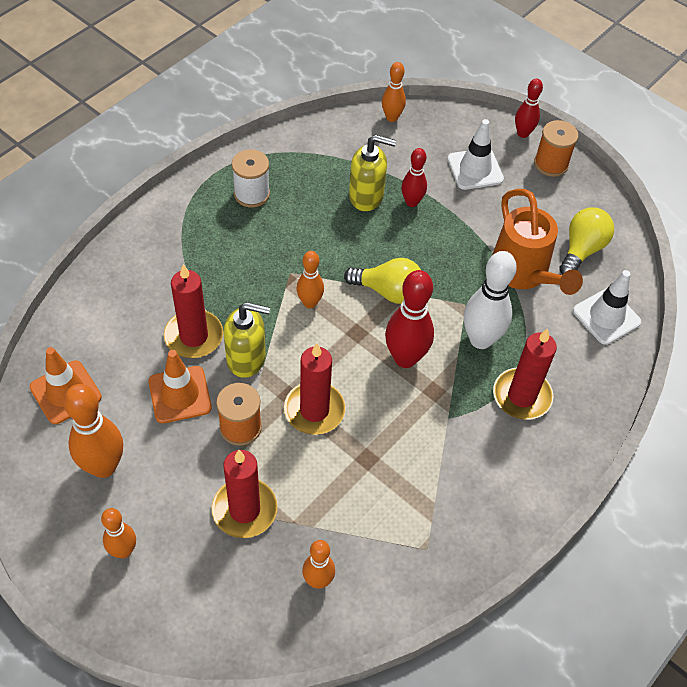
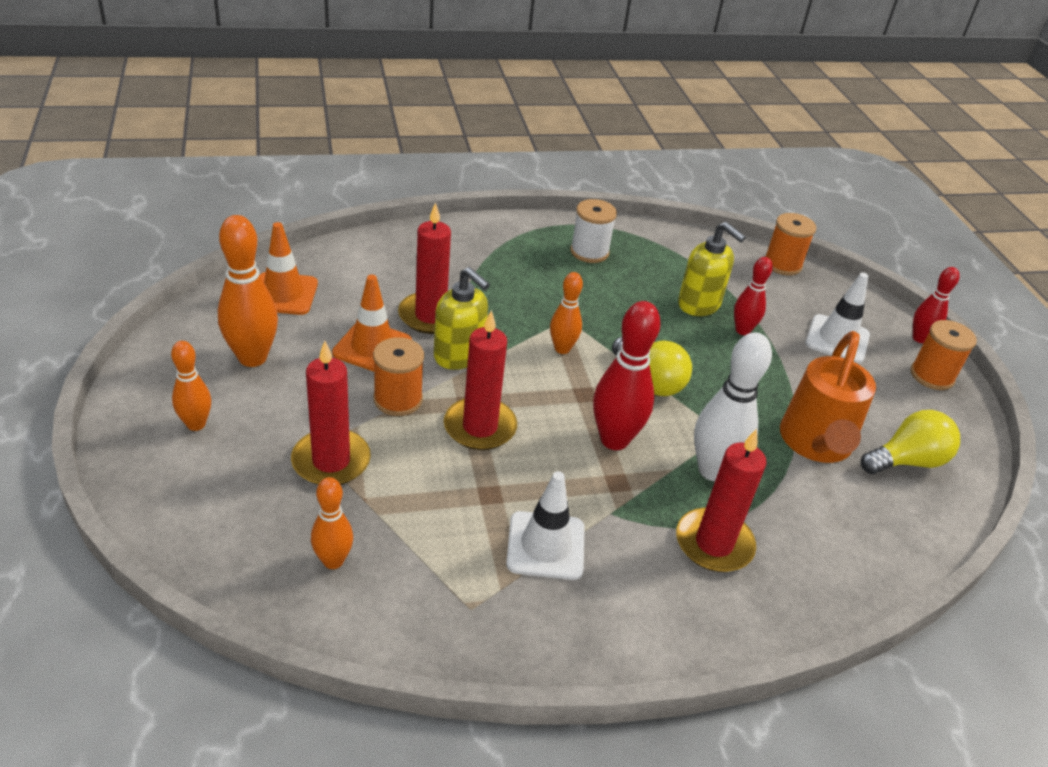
camera: 35 degrees right, 15 degrees down
(392, 117) = (782, 264): orange bowling pin -> orange spool
(606, 316) = (886, 533): white traffic cone -> white traffic cone (545, 546)

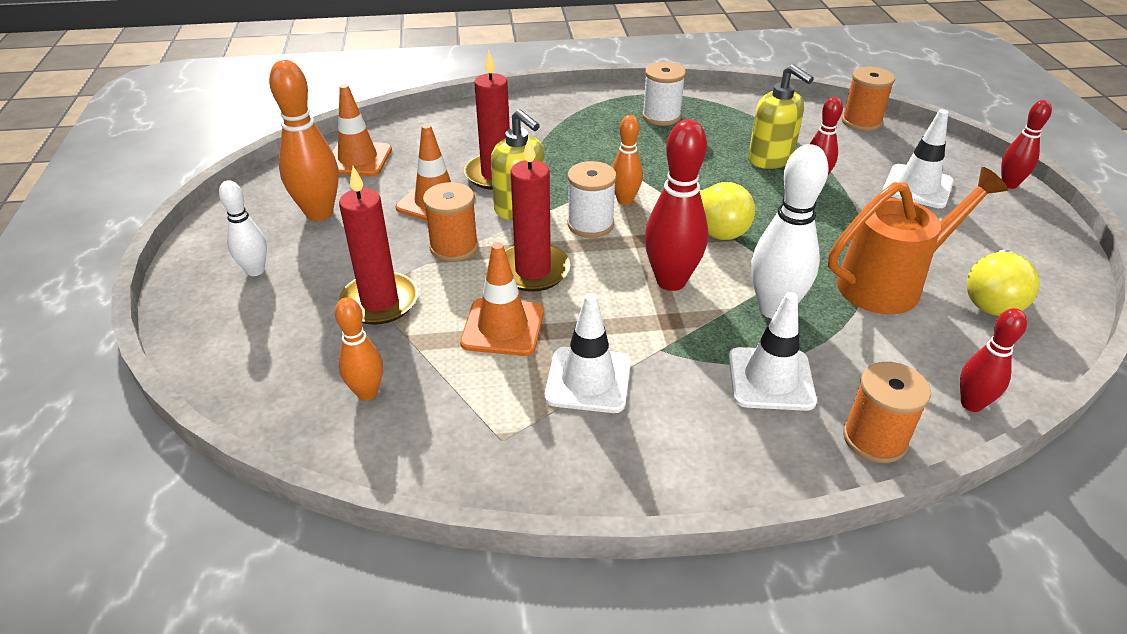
camera: 10 degrees right, 0 degrees up
(196, 424) = (255, 270): orange bowling pin -> white bowling pin
(457, 489) = (503, 327): none -> orange traffic cone
(531, 375) = (590, 224): none -> white spool
(714, 543) = (771, 379): red candle -> white traffic cone
(815, 444) = (889, 284): orange watering can -> orange watering can turned 135 degrees counterclockwise
(890, 567) = (971, 404): none -> red bowling pin
(907, 461) = (993, 299): yellow light bulb -> yellow light bulb turned 135 degrees clockwise
(932, 376) = (1022, 218): orange spool -> orange spool (874, 439)

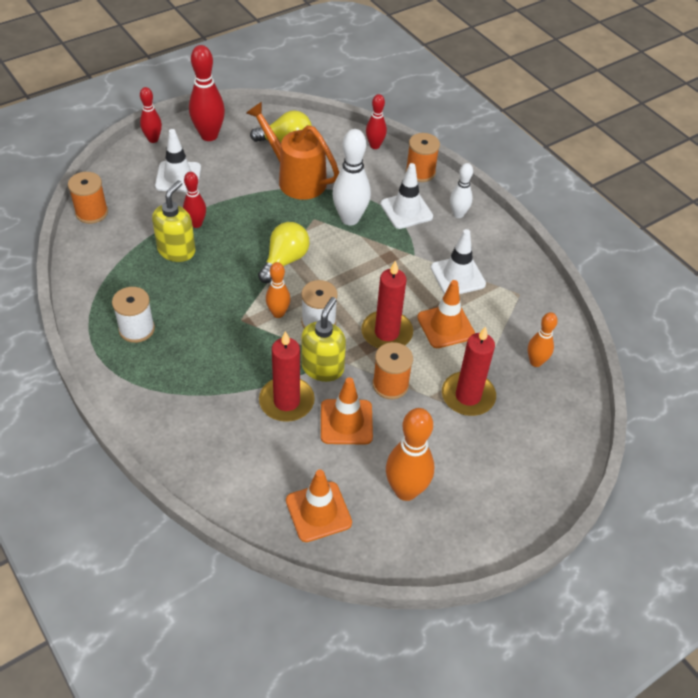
camera: 120 degrees left, 10 degrees up
(255, 270) = (490, 486): white bowling pin -> white bowling pin (458, 214)
(671, 281) = (353, 266): red bowling pin -> red bowling pin (209, 135)

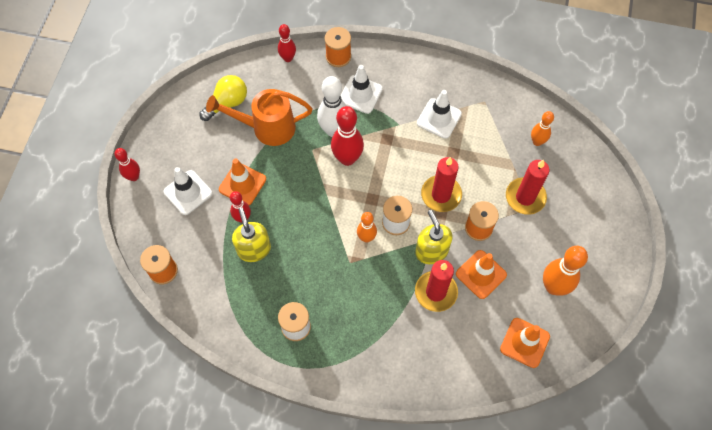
camera: 40 degrees left, 15 degrees up
(209, 135) = (169, 141): red bowling pin -> red bowling pin (347, 158)
(284, 261) = (328, 197): yellow light bulb -> none
(446, 326) = (467, 160): orange traffic cone -> orange traffic cone (242, 184)
(458, 214) = (393, 71): white bowling pin -> none

